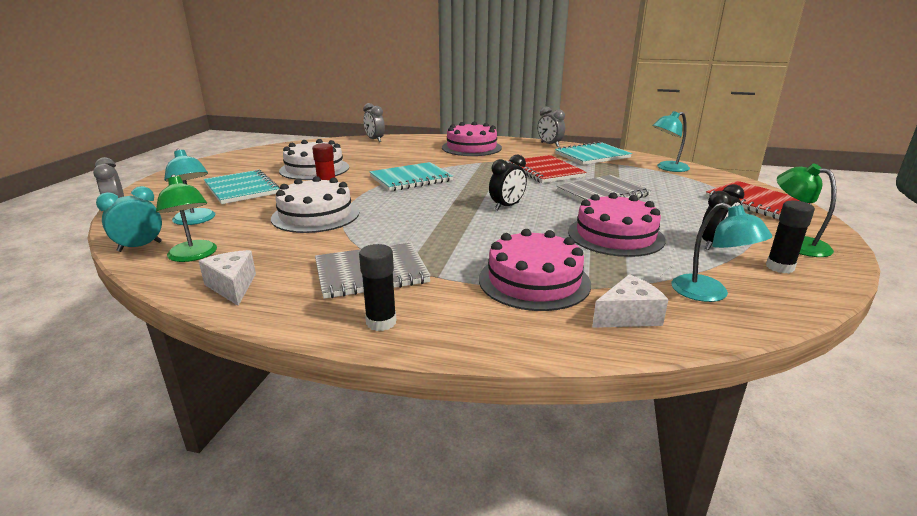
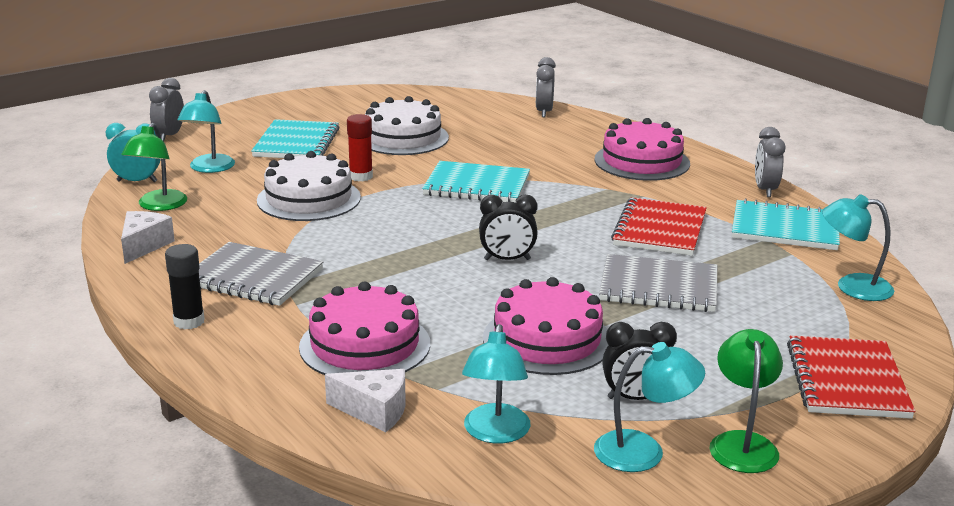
camera: 40 degrees right, 0 degrees up
(779, 267) = (644, 452): black glue stick -> turquoise lamp

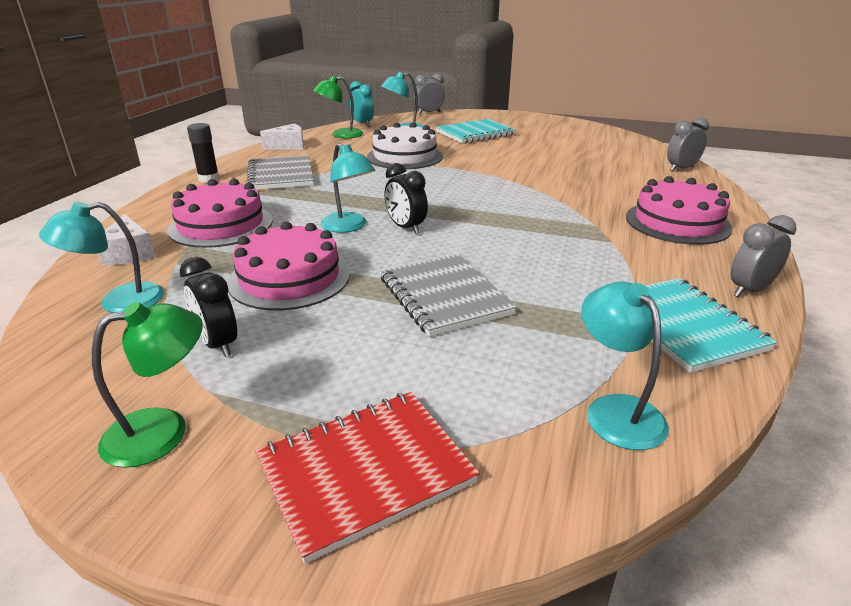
camera: 55 degrees right, 5 degrees up
(361, 176) = (459, 158): red glue stick -> none
(403, 138) = (539, 150): white cake -> none
(477, 185) = (509, 186): turquoise notebook -> none
(644, 452) = (119, 376): turquoise lamp -> turquoise lamp (349, 227)
(660, 230) = (558, 266): red notebook -> none

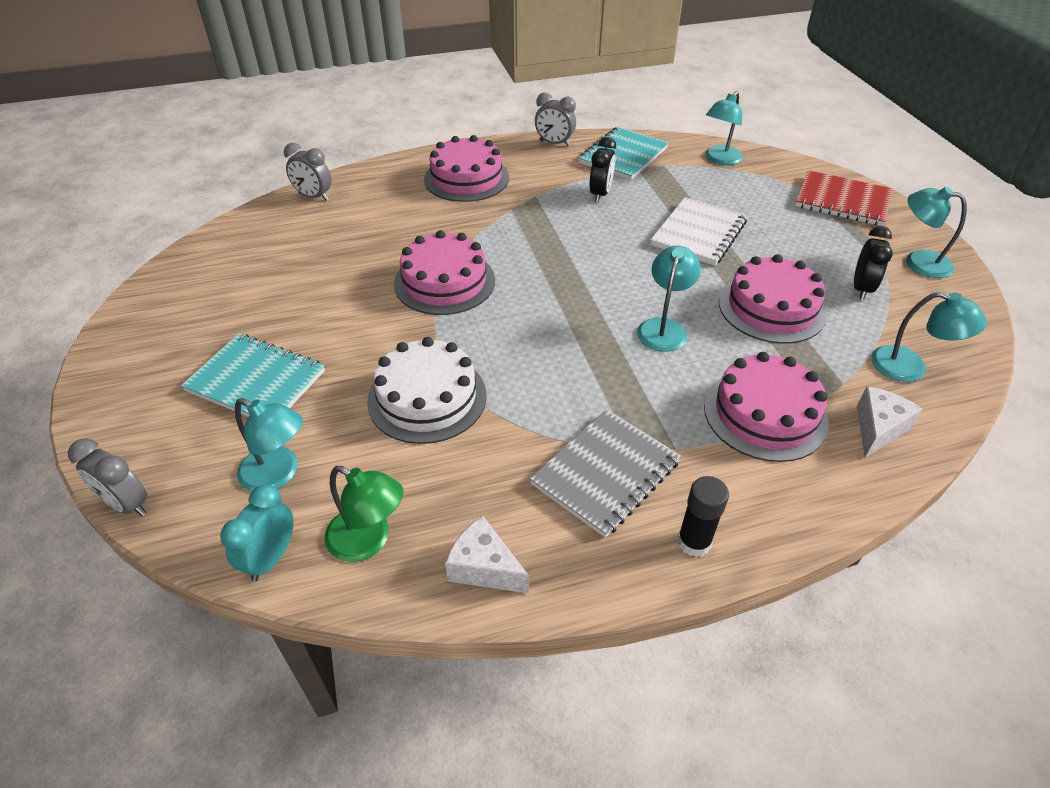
camera: 125 degrees left, 15 degrees up
(163, 431) = (918, 262): green lamp -> turquoise lamp
(405, 228) = (626, 295): black clock -> black clock (600, 194)
(444, 296) = (698, 233): grey notebook -> white notebook
(509, 181) = (444, 282): none -> pink cake

